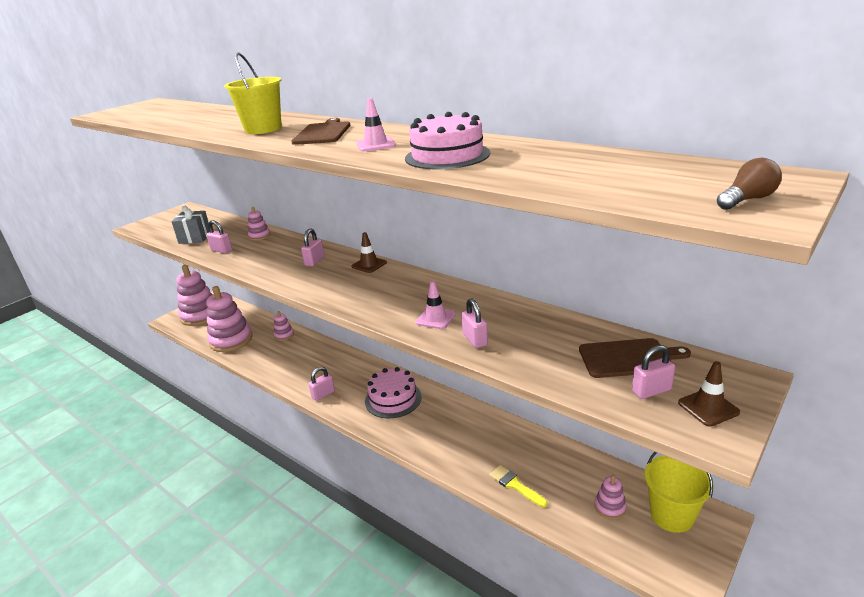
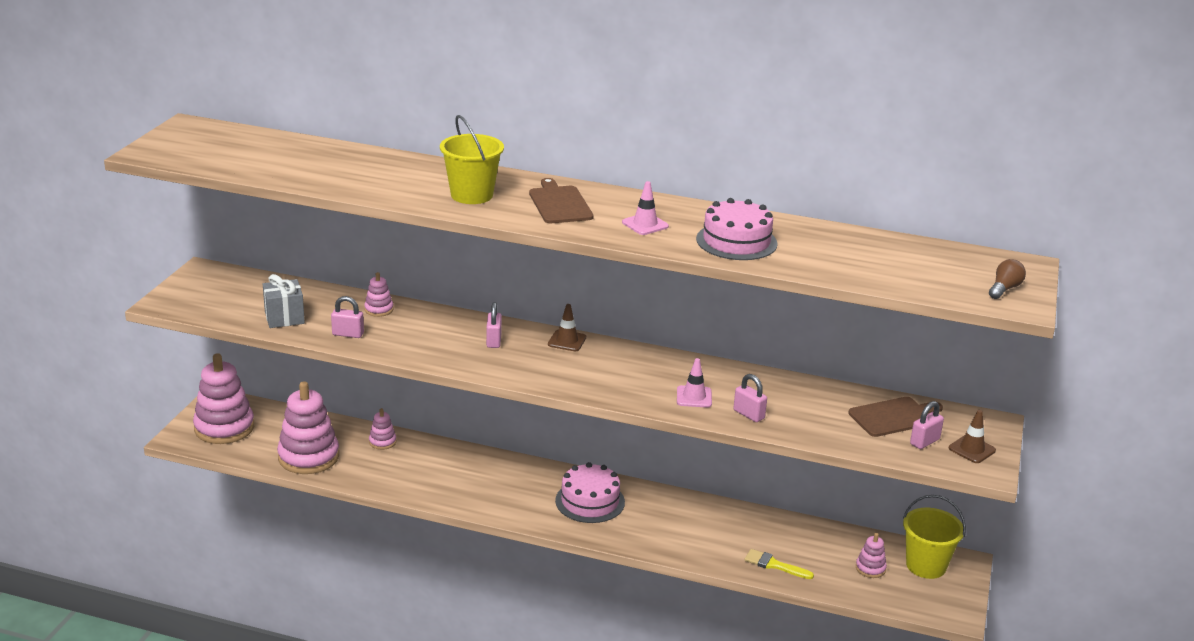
camera: 25 degrees left, 0 degrees up
(323, 394) = (499, 508): pink padlock -> none

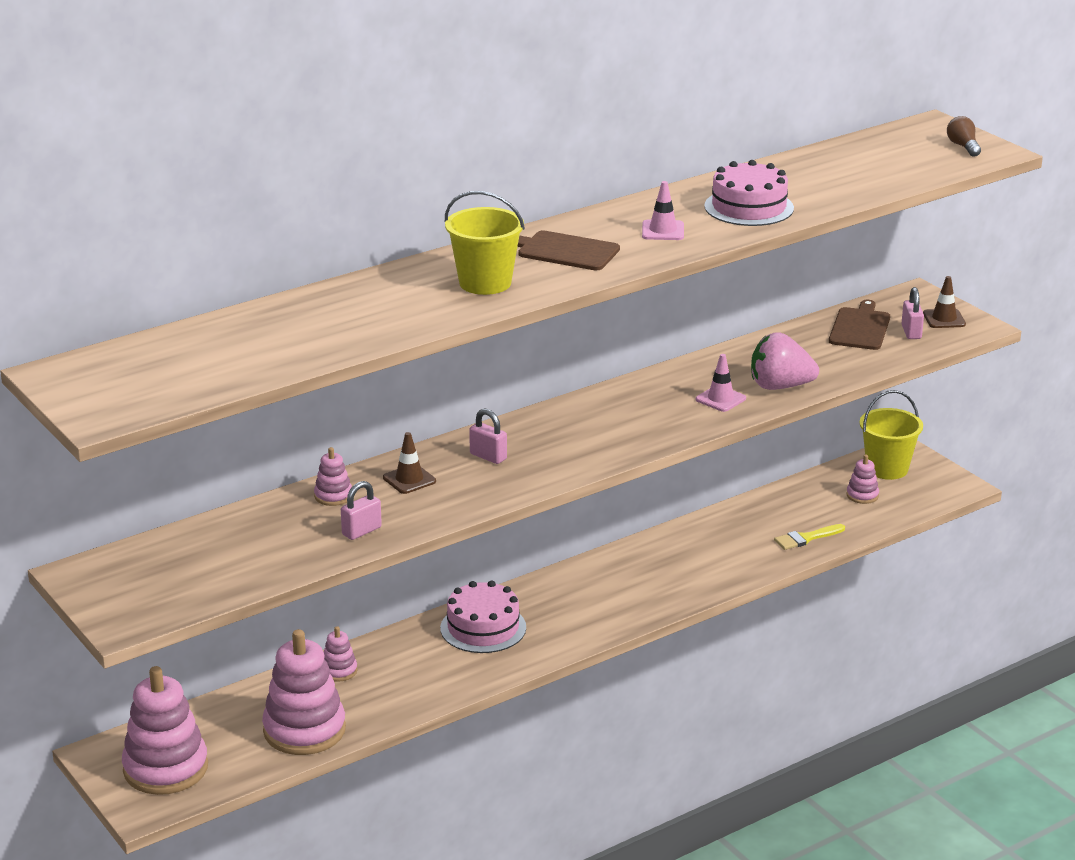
camera: 50 degrees left, 0 degrees up
(284, 318) = (271, 557): grey gift -> none
(567, 341) = (540, 420): brown traffic cone -> brown traffic cone (409, 479)
(590, 501) = (600, 590): pink cake -> pink cake (483, 628)
(749, 414) = (780, 386): pink padlock -> pink strawberry

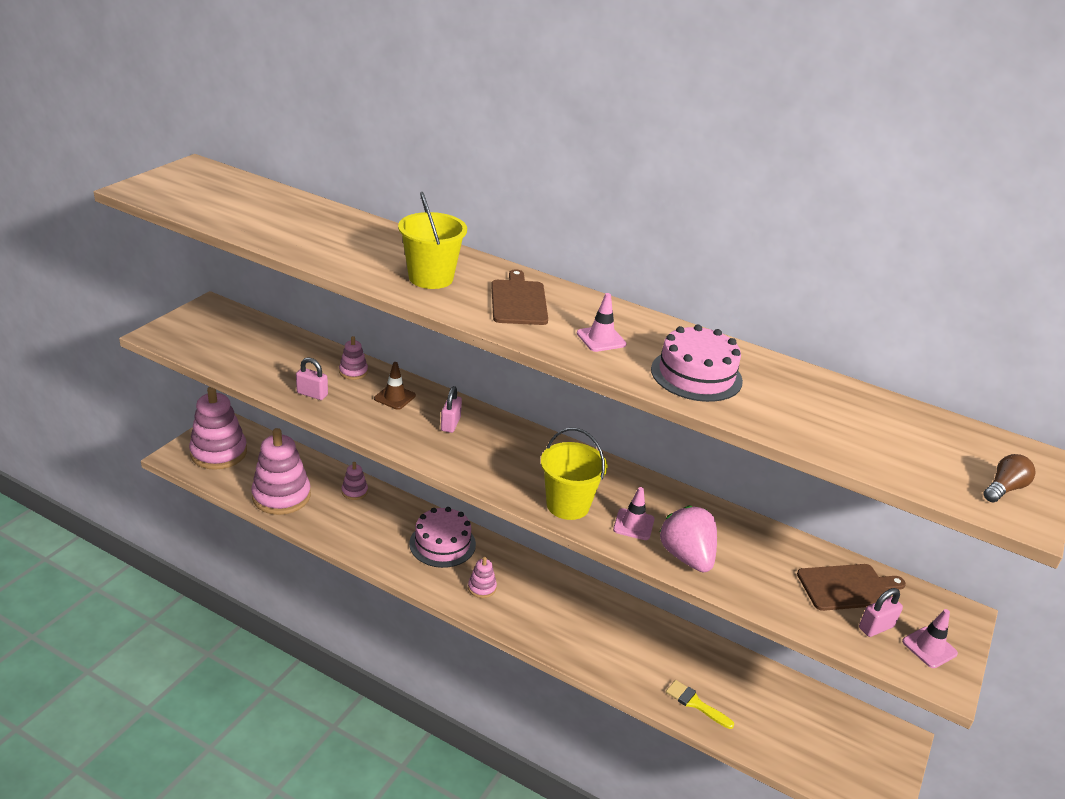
camera: 60 degrees right, 5 degrees up
(862, 495) = (797, 727): pink stacking toy -> pink stacking toy (482, 587)
(887, 469) = (858, 735): yellow bucket -> yellow bucket (568, 505)
(944, 319) = (929, 647): brown traffic cone -> pink traffic cone

